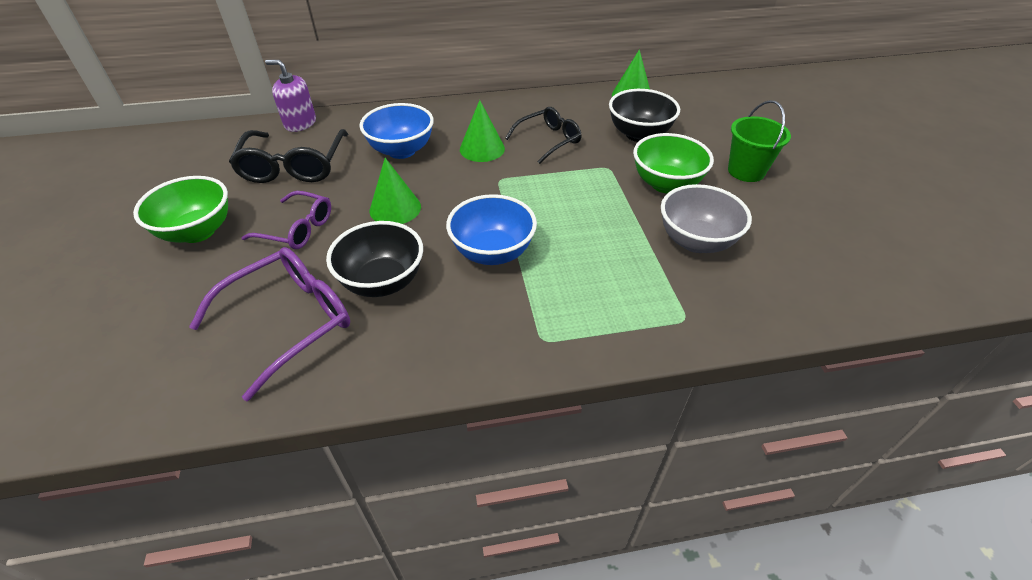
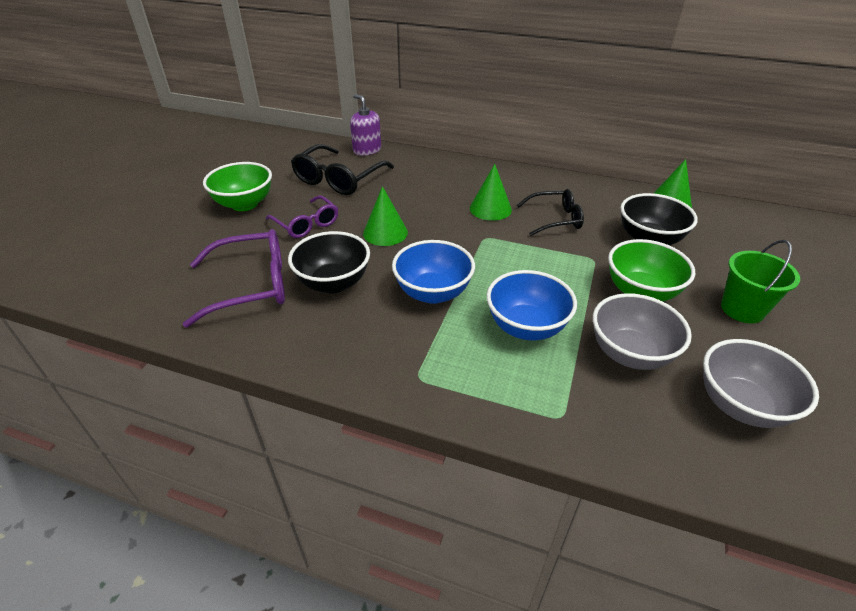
camera: 30 degrees right, 5 degrees down
(401, 150) = (424, 191): blue bowl -> blue bowl (526, 327)
(797, 250) = (740, 406): none -> grey bowl

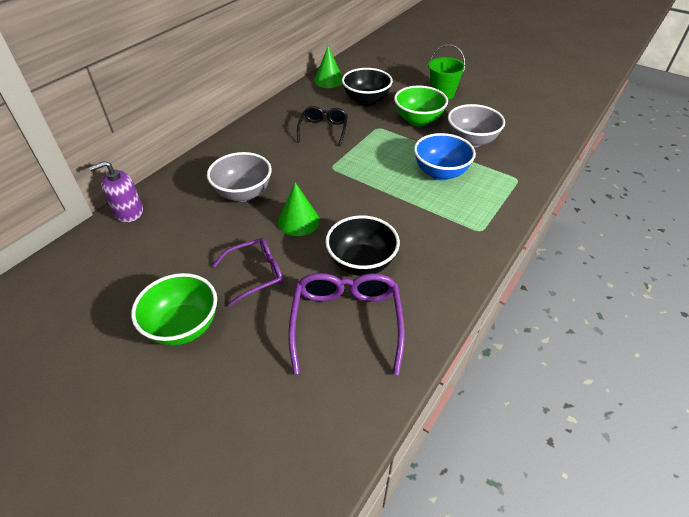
camera: 75 degrees left, 5 degrees up
(339, 179) = (179, 241): black glasses -> none
(433, 293) = (392, 207): blue bowl -> none
(490, 209) = (292, 156): green cone -> none
(740, 406) = (513, 120): grey bowl -> grey bowl (243, 193)

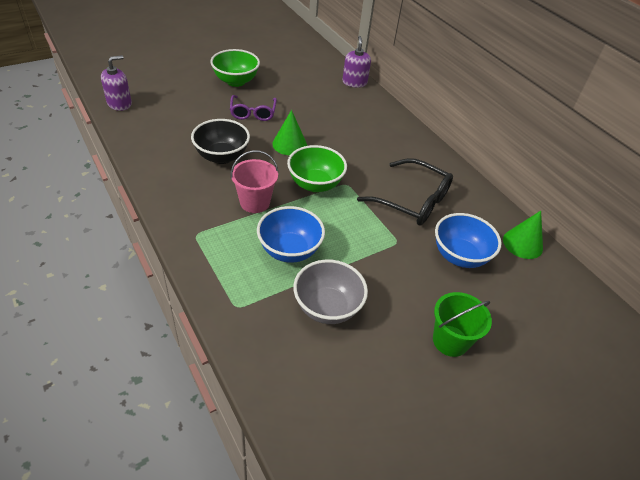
camera: 110 degrees right, 0 degrees up
(243, 193) = (341, 129): grey bowl -> none
(323, 130) = (412, 201): black glasses -> black glasses, size x1.53
(332, 440) = (119, 104): none -> purple soap dispenser
(346, 322) = (181, 132): purple glasses -> none
(366, 101) = (459, 256): black bowl -> blue bowl
(407, 211) = (255, 202): none -> pink bucket
(418, 120) = (395, 281): green bowl -> green bowl (315, 184)

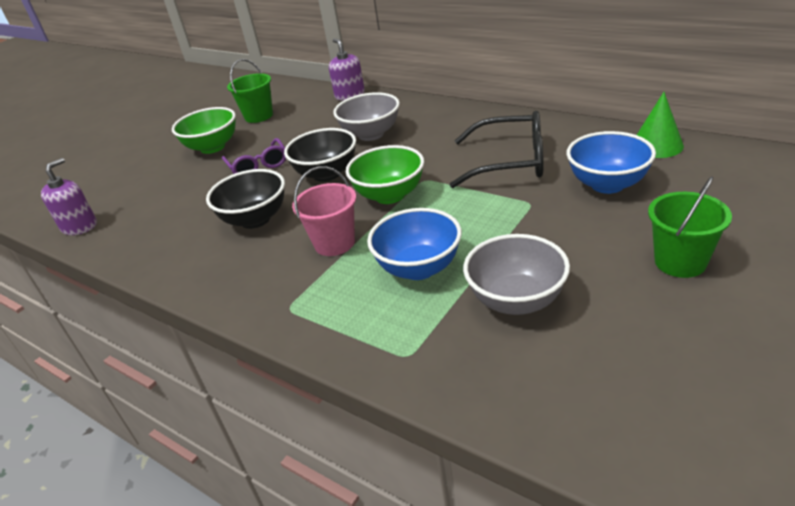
camera: 15 degrees left, 10 degrees down
(282, 69) = (259, 116): none -> green bucket
(289, 144) = (326, 174): green cone -> black bowl
(342, 126) = (371, 134): none -> grey bowl

